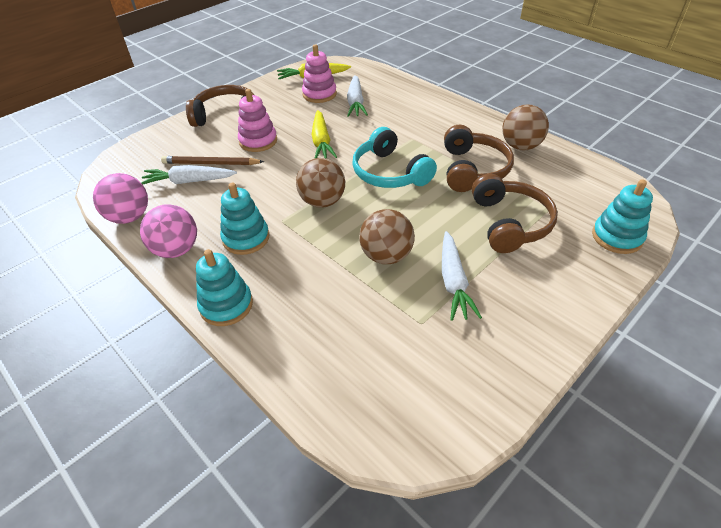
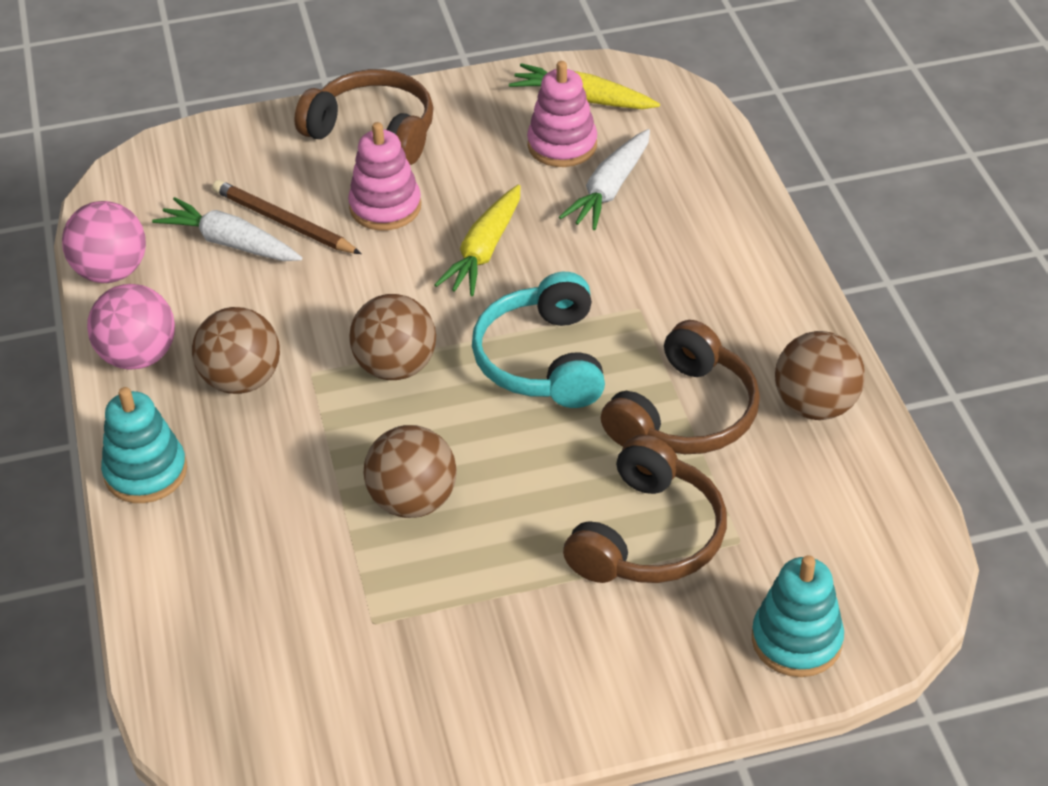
camera: 30 degrees right, 0 degrees up
(246, 238) = (242, 380): turquoise stacking toy -> brown ball
(453, 282) = (471, 587): white carrot -> none

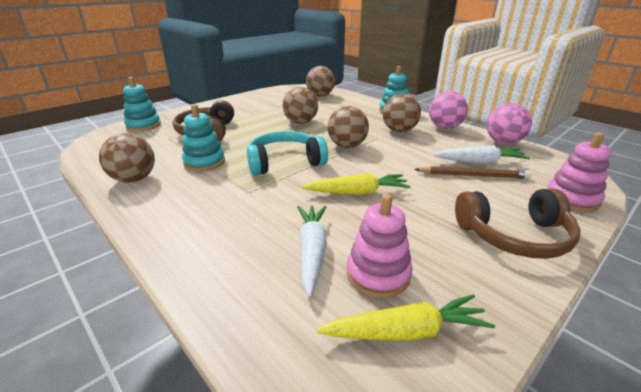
camera: 150 degrees right, 15 degrees down
(234, 655) = (320, 95): none -> brown ball
(385, 207) = (437, 196): pink stacking toy -> pink stacking toy (572, 198)
(484, 251) = (357, 192): yellow carrot -> yellow carrot turned 90 degrees clockwise
(543, 360) = (285, 162): turquoise headphones -> turquoise headphones turned 75 degrees counterclockwise
(684, 414) = (204, 162): brown headphones -> turquoise stacking toy

